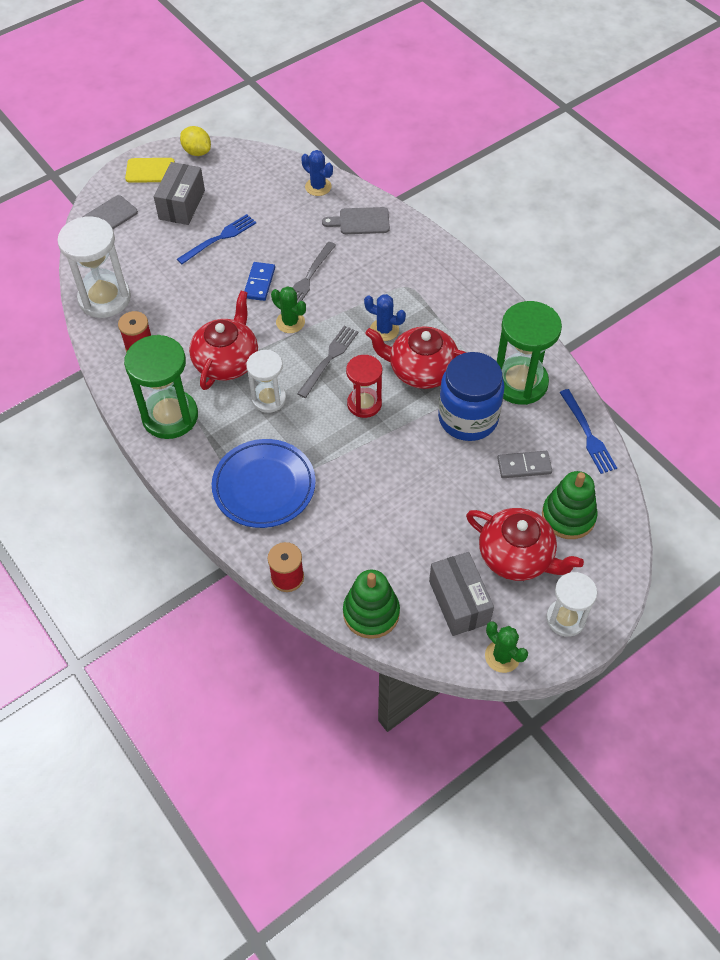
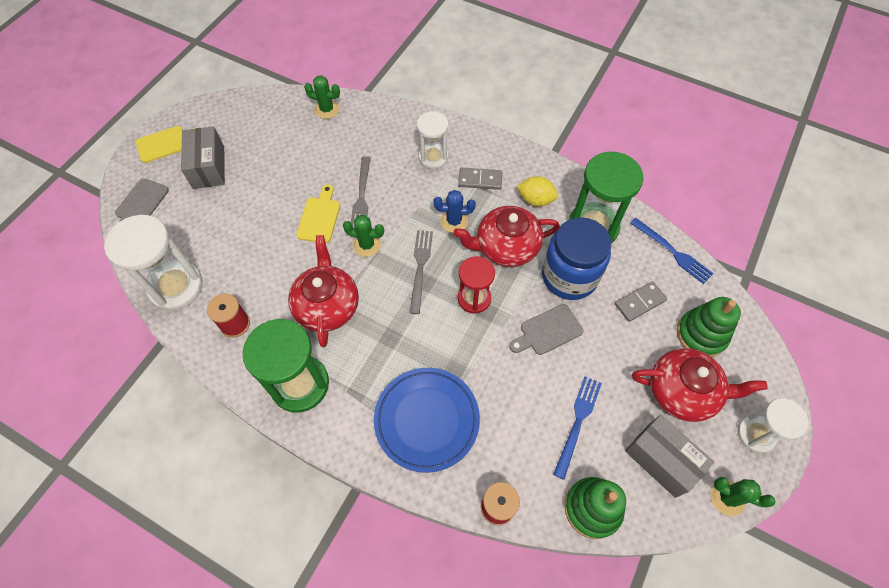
camera: 25 degrees left, 5 degrees up
(197, 152) = (199, 112): yellow lemon -> yellow lemon (535, 200)
(219, 238) = (260, 187): blue fork -> blue fork (578, 422)
(259, 283) = (319, 217): blue domino -> yellow cutting board
(269, 399) = (385, 328): white hourglass -> white hourglass (433, 157)
(318, 187) = (327, 109): blue cactus -> green cactus
(361, 221) = (380, 128): grey cutting board -> grey cutting board (548, 331)
(431, 301) = (480, 180): none -> grey domino

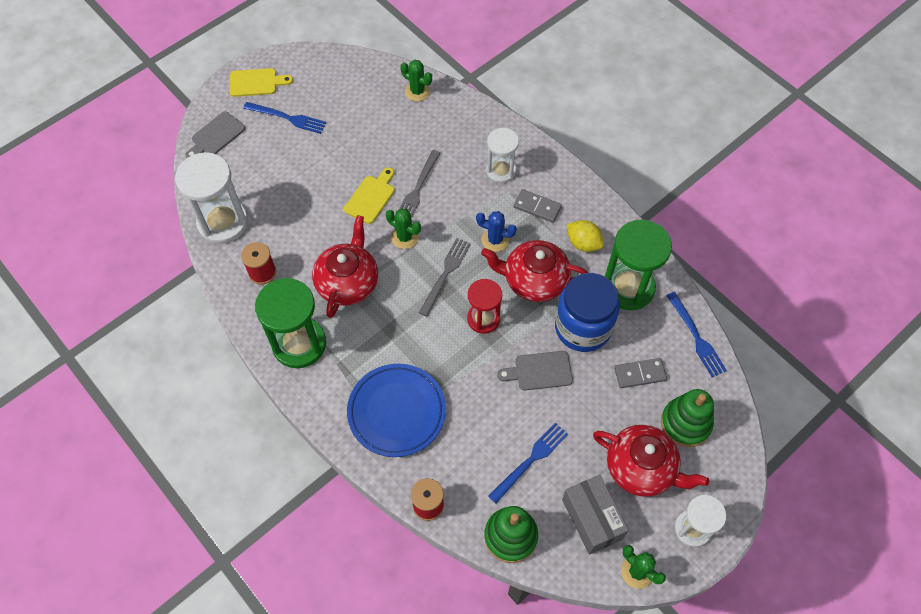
camera: 20 degrees right, 0 degrees up
(209, 167) = (287, 118): grey box -> blue fork

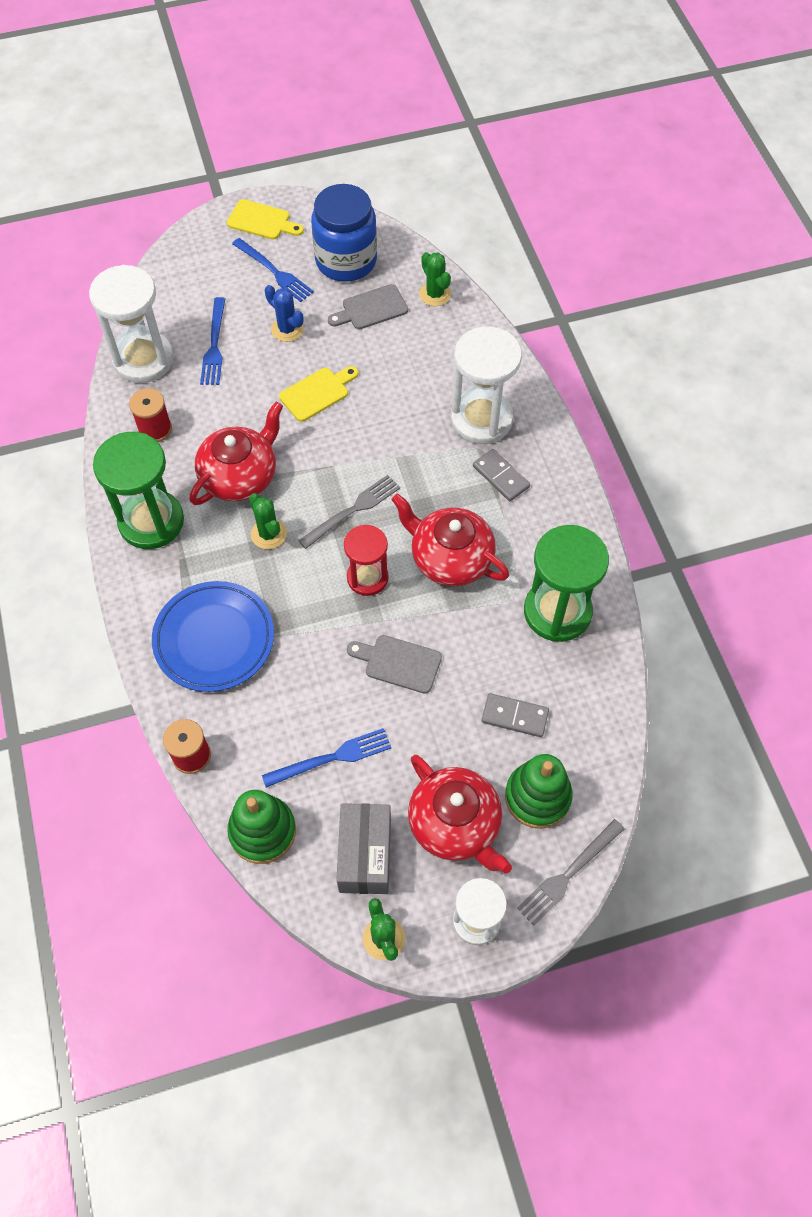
camera: 25 degrees right, 0 degrees up
(216, 136) = (187, 263): grey cutting board -> grey cutting board (371, 309)
(404, 237) = (330, 451): green cactus -> green cactus (269, 534)
(417, 189) = (374, 403): grey fork -> grey fork (568, 874)
(495, 240) = (430, 494): blue cactus -> blue cactus (287, 329)
(501, 171) = (481, 419): white hourglass -> white hourglass, size x1.61
(582, 327) = (477, 635): blue jar -> blue jar (346, 261)
(583, 243) = (532, 539): yellow lemon -> none
(696, 337) = (608, 703): blue fork -> blue fork (214, 345)

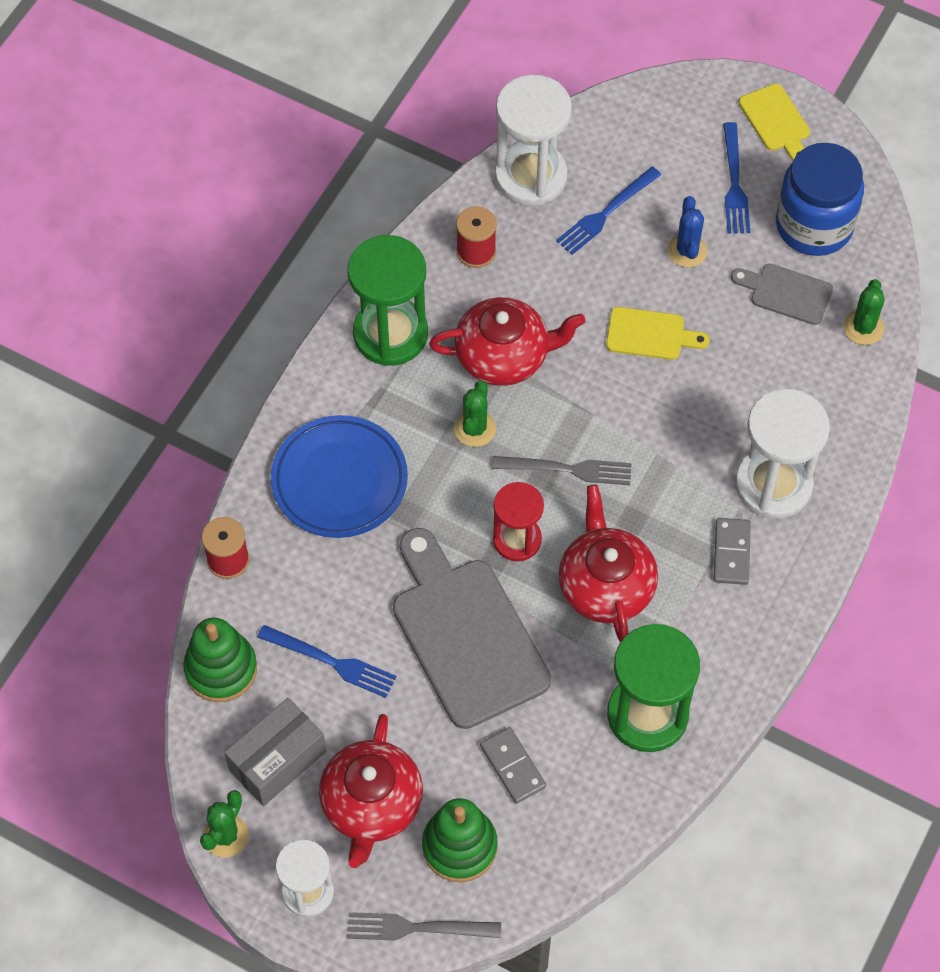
camera: 45 degrees right, 0 degrees up
(398, 663) = (465, 635): grey cutting board -> grey cutting board, size x2.01

